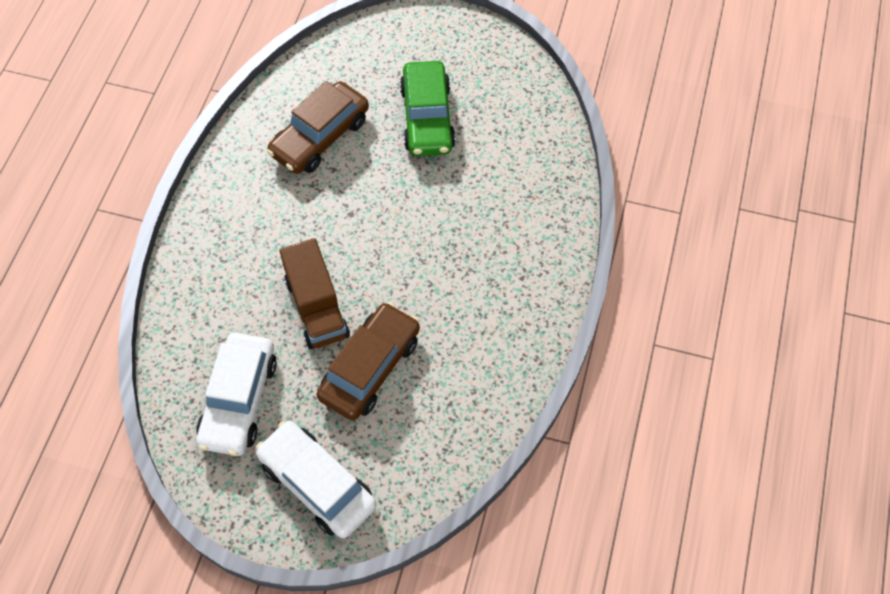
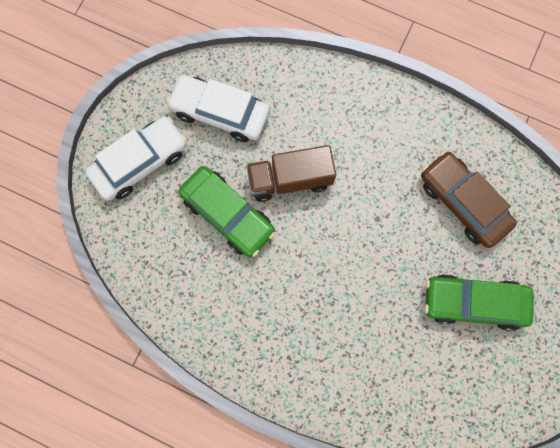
camera: 100 degrees right, 15 degrees up
(370, 368) = (228, 215): brown car -> green car

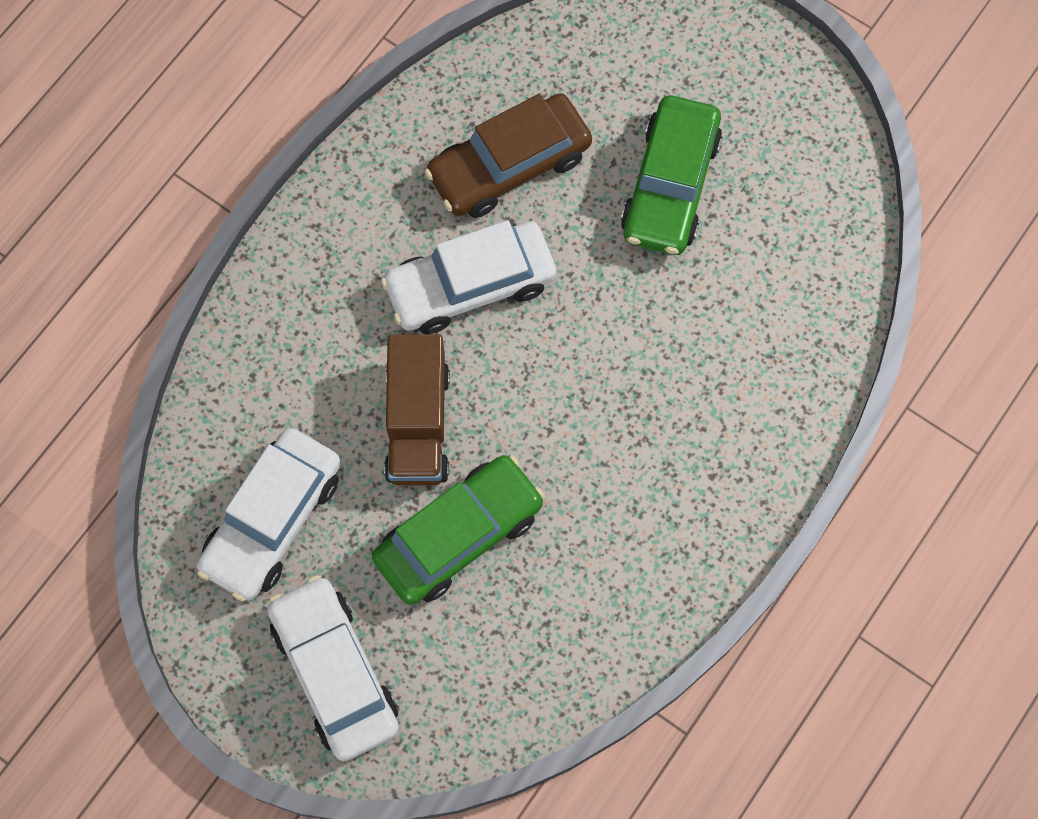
camera: 80 degrees left, 5 degrees down
(380, 194) = (470, 285): none -> white car

